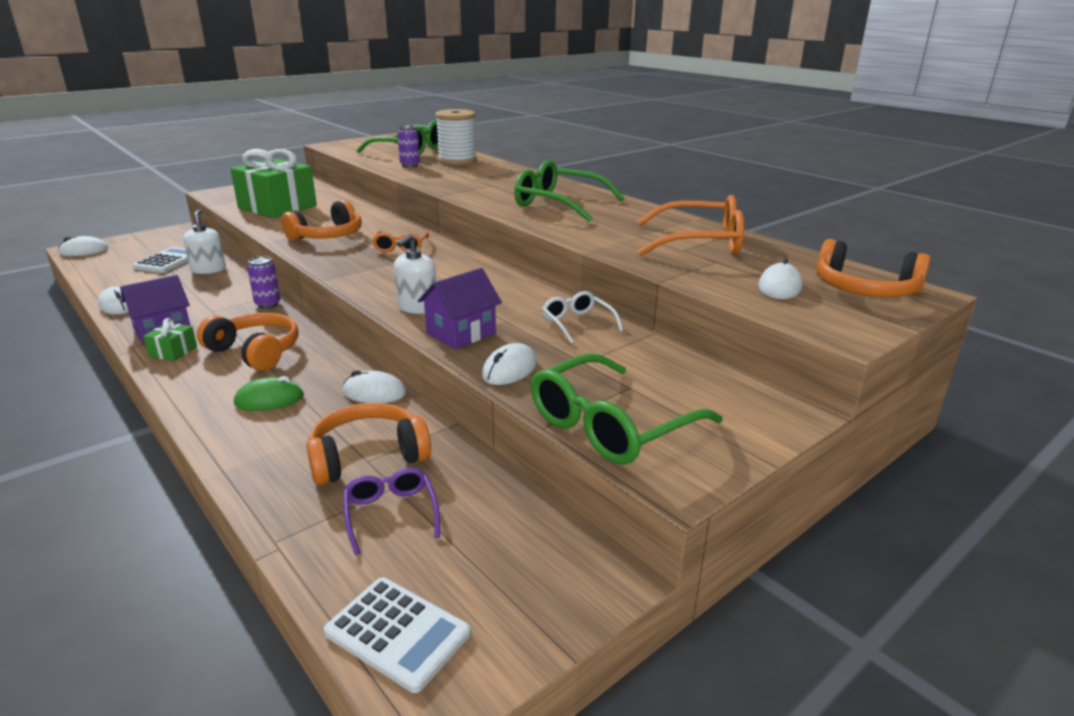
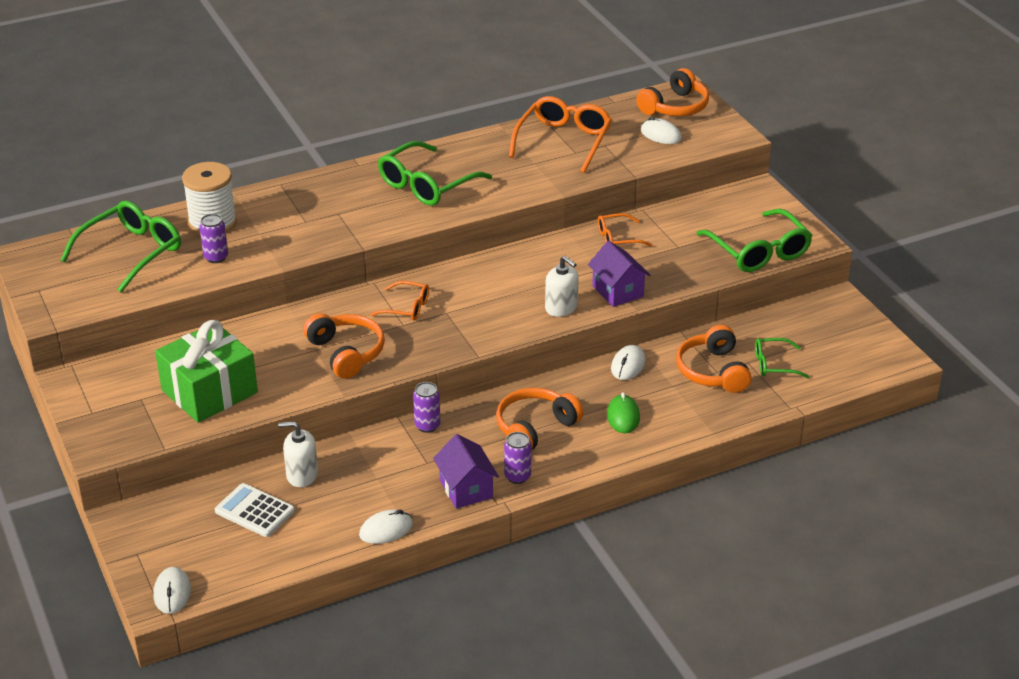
camera: 75 degrees left, 10 degrees up
(173, 352) = (517, 476): green gift -> purple can
(391, 514) = (774, 364): purple glasses -> green glasses
(397, 633) = (865, 367): white calculator -> none
(509, 369) = (680, 277): white mouse -> none
(577, 324) = (618, 238): white glasses -> orange glasses

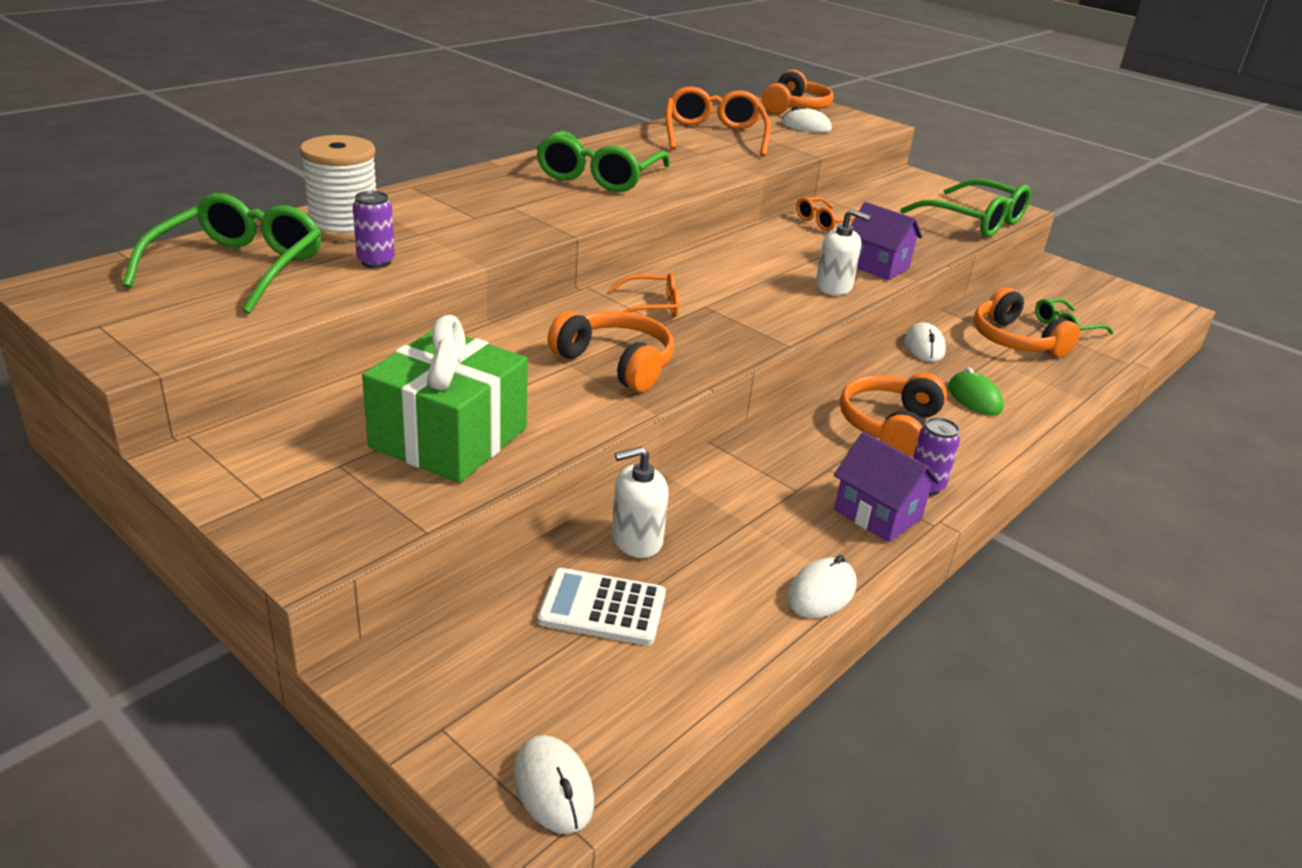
camera: 25 degrees left, 5 degrees down
(427, 425) = (757, 445): purple can -> none

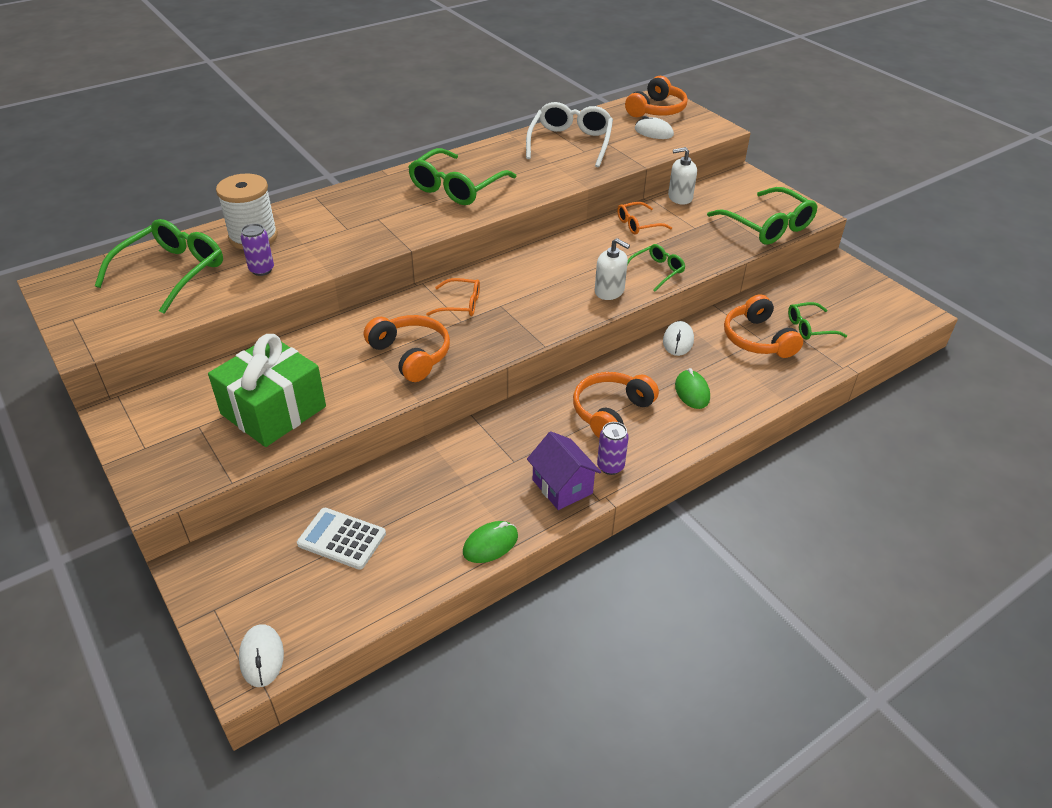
camera: 15 degrees right, 10 degrees up
(636, 540) = (386, 490): white soap dispenser -> white soap dispenser (680, 197)
(714, 136) = (570, 143): orange glasses -> white glasses
(821, 592) = (490, 544): white mouse -> green mouse
(877, 266) = (656, 271): purple house -> green glasses

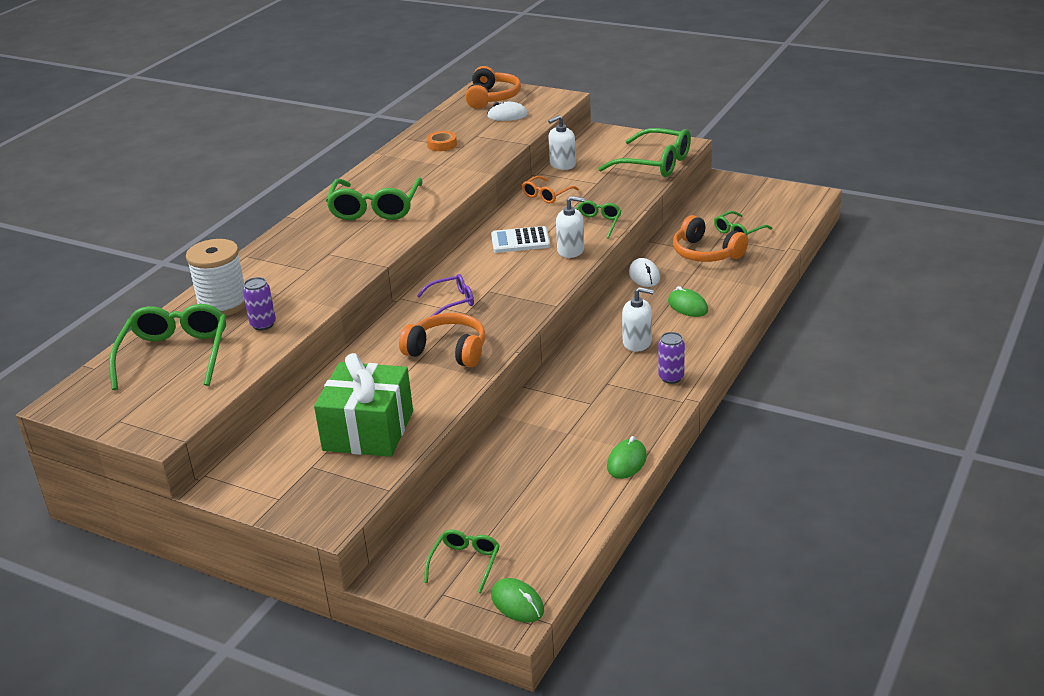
camera: 25 degrees left, 10 degrees down
(259, 586) = (465, 564): none -> green glasses
(261, 657) = (517, 603): white mouse -> green mouse
(342, 539) = (501, 507): white calculator -> white calculator (520, 241)
(460, 304) = (452, 301): orange glasses -> purple glasses
(562, 486) = (646, 404): purple house -> none
(570, 143) = (442, 145): white glasses -> orange tape
(611, 412) = (637, 342): orange headphones -> white soap dispenser

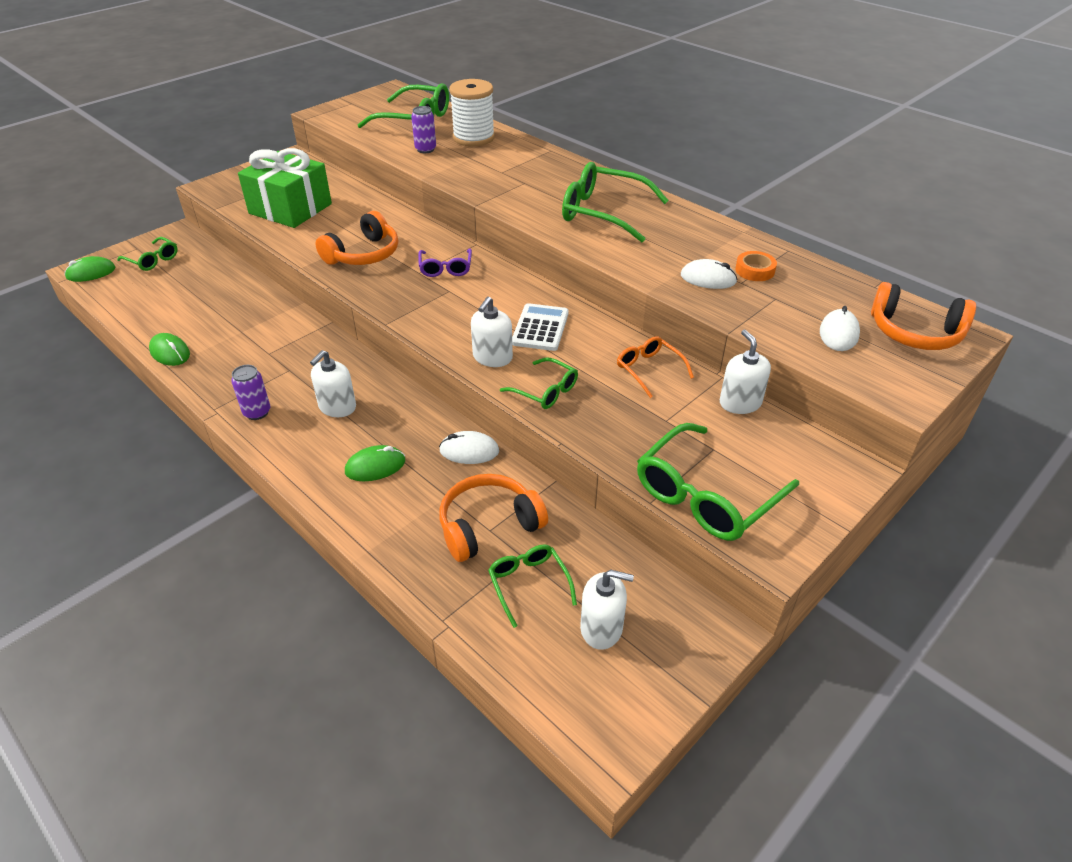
camera: 105 degrees right, 10 degrees up
(462, 157) = (708, 279): none -> white mouse
(748, 207) = (601, 628): none -> white soap dispenser

